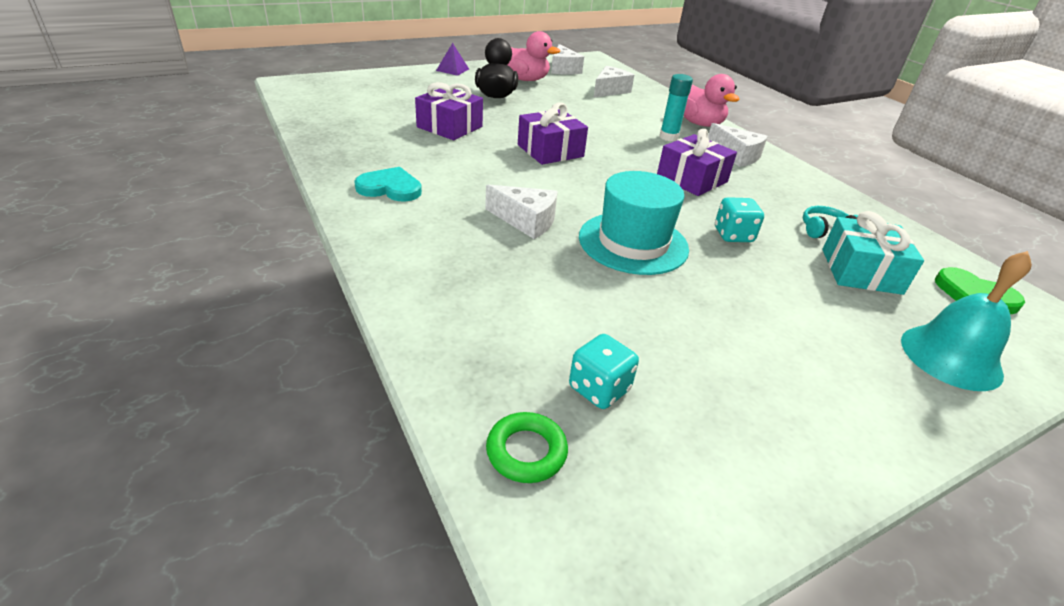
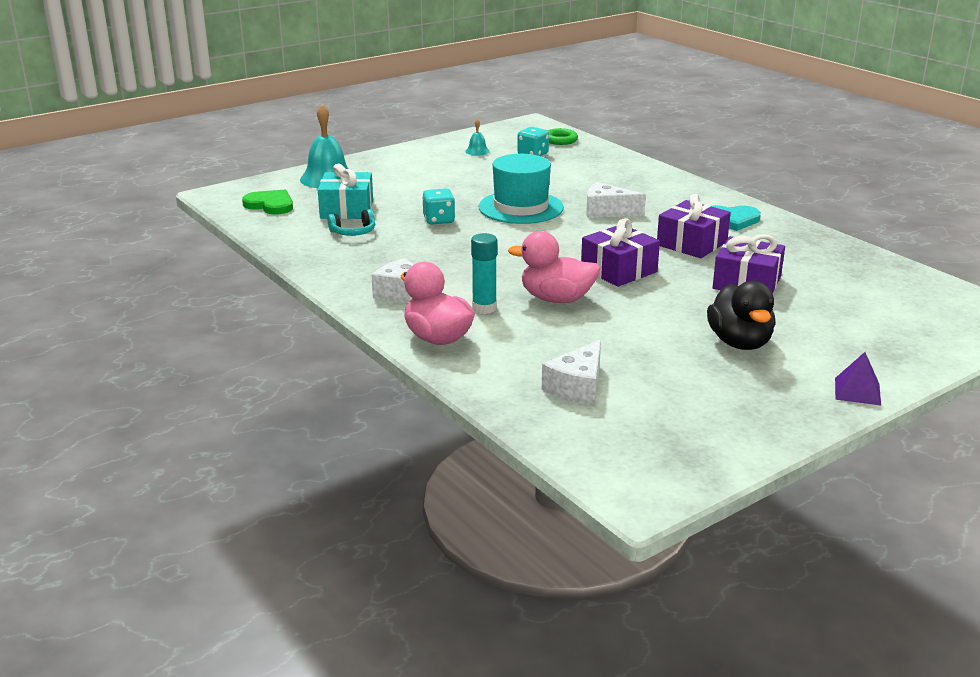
camera: 175 degrees right, 10 degrees down
(525, 79) = (726, 388): pink duck -> pink duck (556, 299)
(563, 69) = (679, 435): white cheese -> none
(692, 179) = (464, 260): purple gift -> purple gift (691, 243)
(713, 423) = (477, 151): none -> turquoise bell

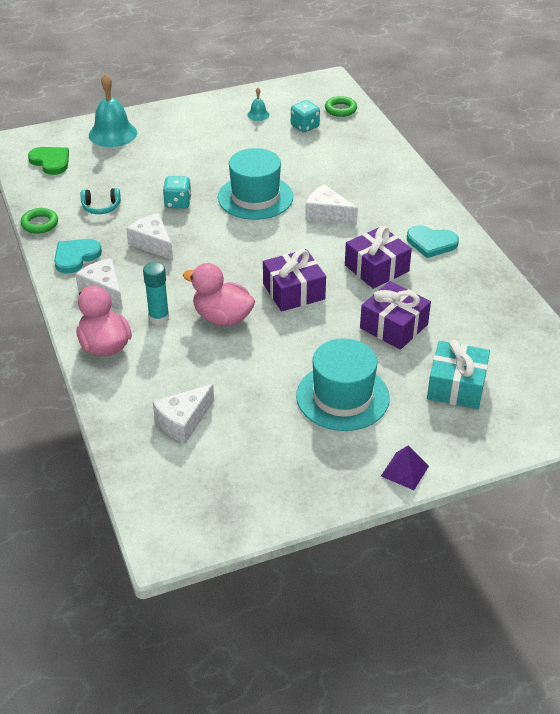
camera: 15 degrees right, 15 degrees up
(290, 252) = (40, 224): none -> green ring
(347, 209) = (109, 177): turquoise gift -> turquoise gift (456, 386)
(351, 272) = (75, 257): none -> turquoise heart
(433, 253) = (153, 243): none -> white cheese
(739, 343) = (342, 397): black duck -> turquoise hat

